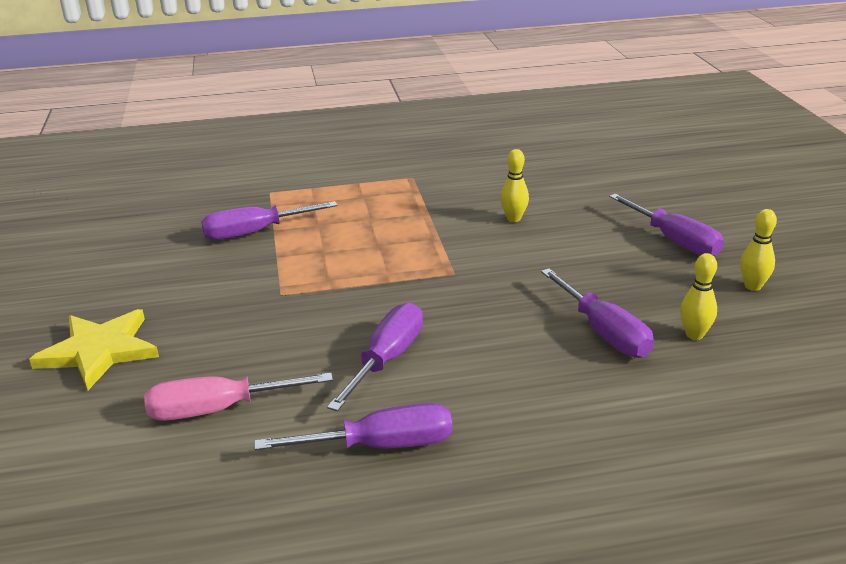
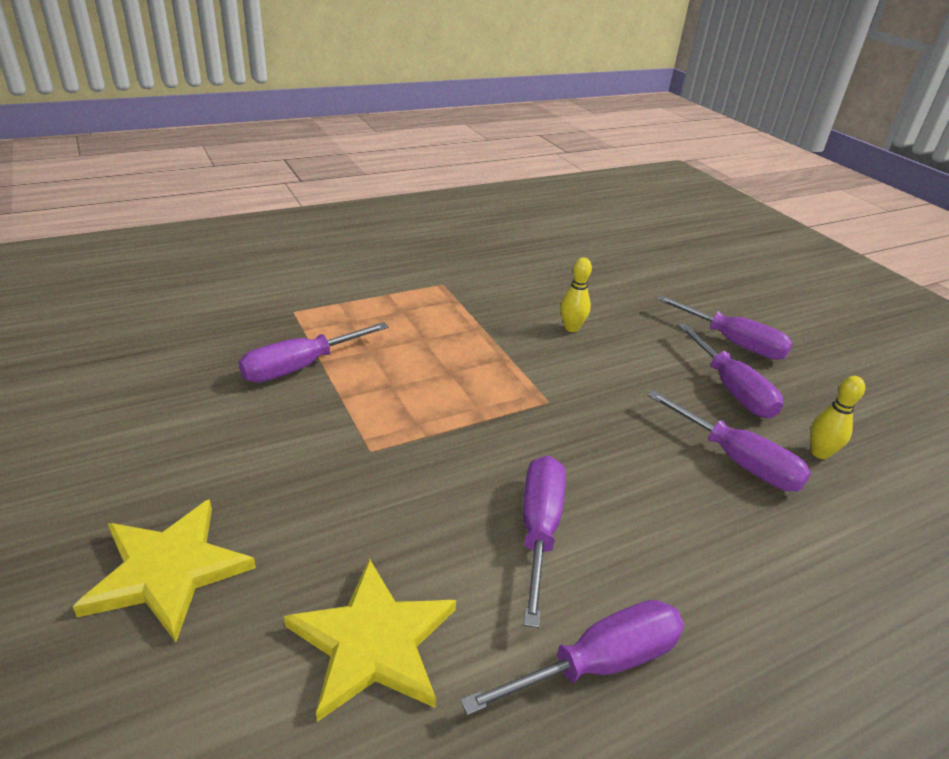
camera: 20 degrees left, 5 degrees up
(219, 409) = (373, 642): pink screwdriver -> yellow star
(642, 277) = (731, 389): none -> purple screwdriver
(752, 286) = (832, 389): yellow bowling pin -> none

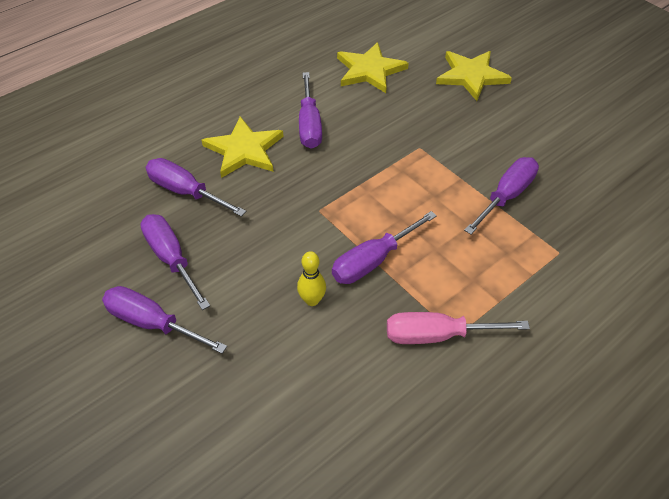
camera: 170 degrees right, 15 degrees up
(460, 287) = (437, 335): none -> pink screwdriver
(598, 664) = (275, 80): purple screwdriver -> purple screwdriver (373, 260)
(656, 507) = (244, 150): none -> yellow star
(819, 453) = (122, 211): yellow bowling pin -> none

